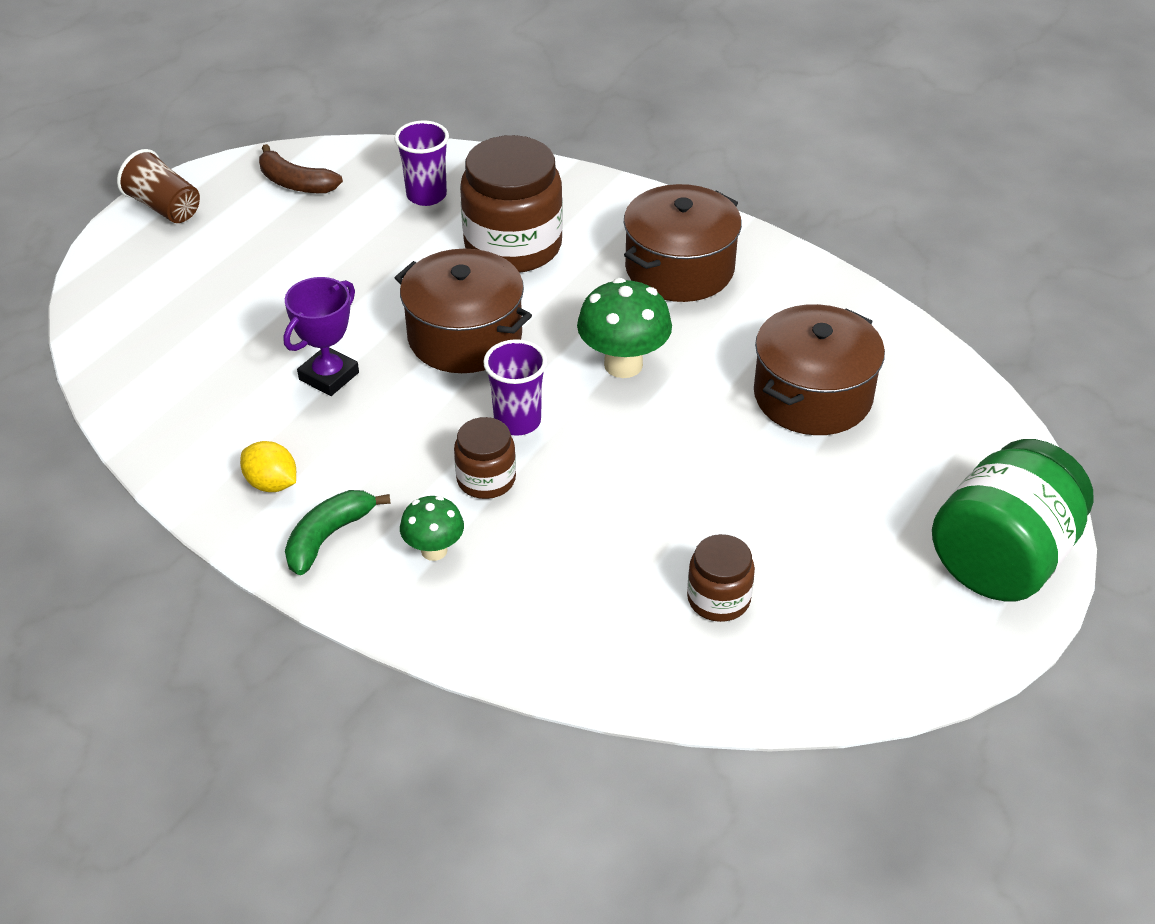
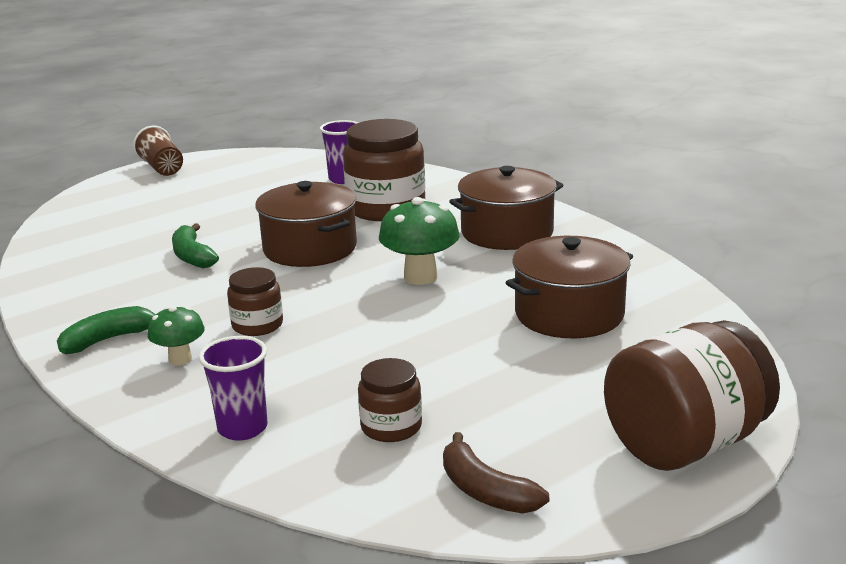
camera: 20 degrees right, 20 degrees down
(271, 484) = (97, 305): yellow lemon -> none
(296, 183) = (259, 166): brown banana -> brown banana (485, 491)
(329, 376) = (192, 256): purple trophy -> green banana
(517, 421) = (310, 297): purple cup -> purple cup (242, 428)
(1002, 559) = (685, 444): green jar -> brown jar

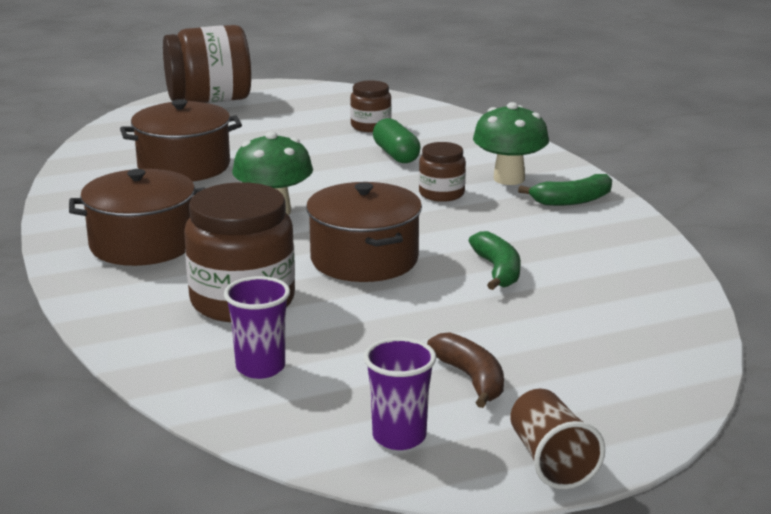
camera: 165 degrees left, 0 degrees up
(180, 359) = (509, 179): green mushroom -> green mushroom, size x1.64
(242, 428) = (466, 137): purple cup -> purple cup (399, 437)
(330, 375) = (396, 154): none -> green capsule
(485, 491) = (337, 98): brown banana -> brown banana (471, 379)

